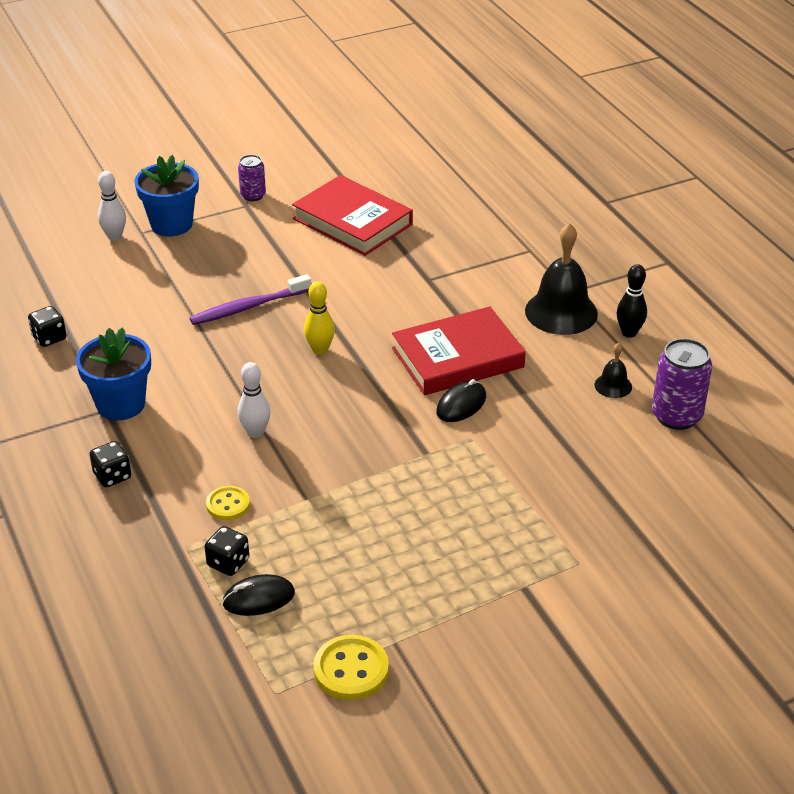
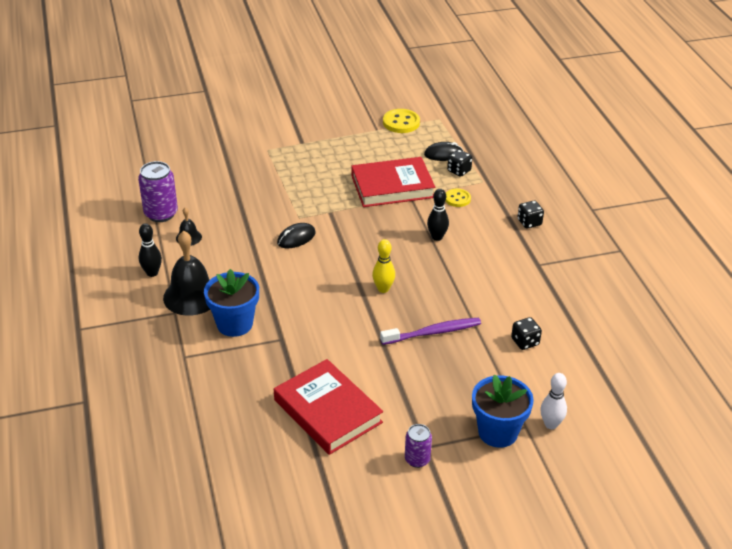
camera: 170 degrees left, 0 degrees up
(49, 338) = (590, 326): black dice -> black dice (525, 342)
(121, 404) = (528, 267): blue flower pot -> blue flower pot (234, 324)
(255, 432) = (437, 237): white bowling pin -> black bowling pin
(457, 358) = (285, 270): red book -> red book (392, 186)

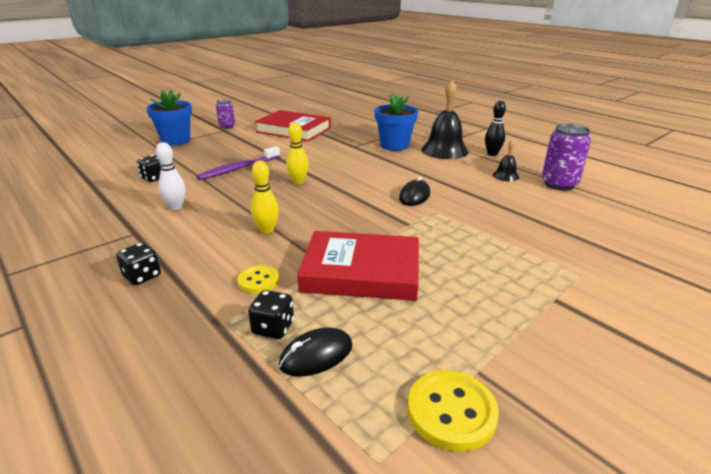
camera: 155 degrees right, 10 degrees down
(392, 186) = (361, 272): red book -> red book turned 45 degrees clockwise
(437, 237) = (267, 230): black bowling pin -> yellow bowling pin
(551, 424) = (136, 149): white bowling pin -> white bowling pin (176, 207)

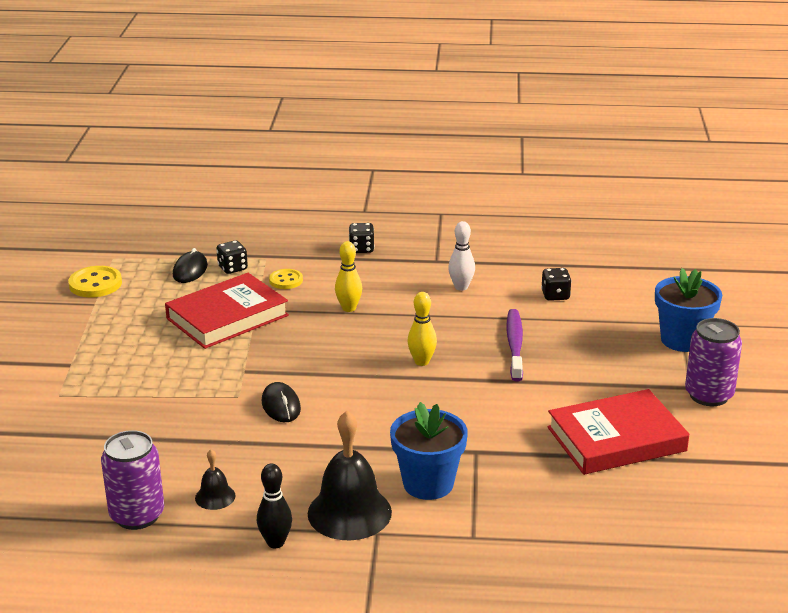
camera: 135 degrees right, 0 degrees up
(227, 126) = (709, 395): purple can -> purple can, size x1.67

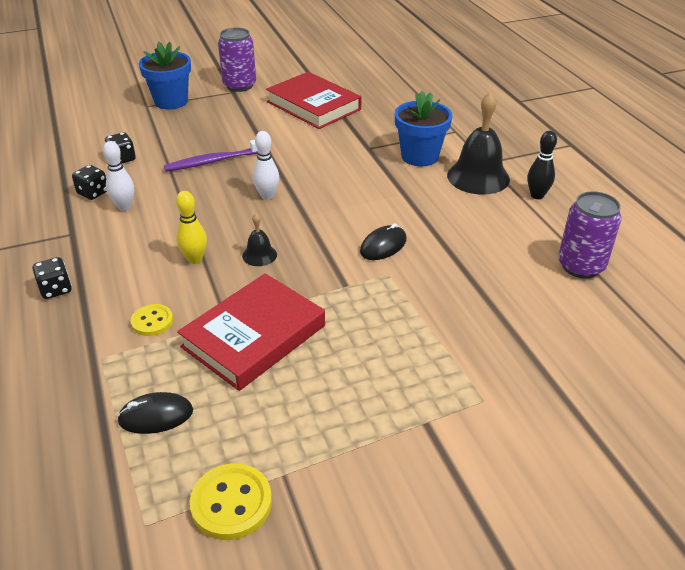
camera: 115 degrees left, 10 degrees up
(215, 496) = (522, 237): black bell -> black bell (259, 255)
(227, 317) = (254, 336): red book -> red book turned 75 degrees counterclockwise
(232, 268) = (136, 377): black dice -> black dice (93, 193)
(422, 362) = (267, 196): yellow bowling pin -> white bowling pin

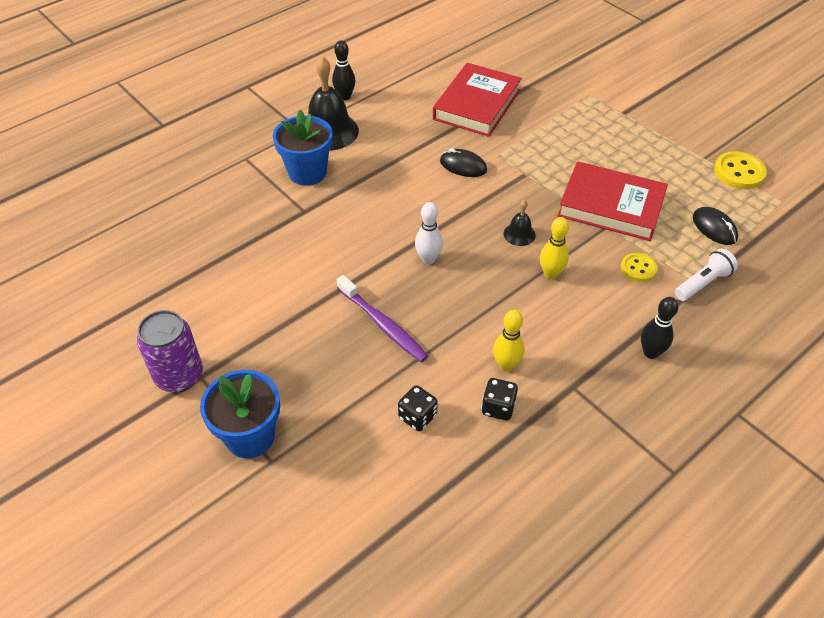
camera: 110 degrees left, 10 degrees up
(56, 289) = (651, 352): black dice -> black bowling pin
(92, 364) = (702, 283): none -> white flashlight
(124, 206) = (506, 365): white bowling pin -> yellow bowling pin
(313, 105) = (219, 281): red book -> red book (477, 104)
(580, 266) = (430, 69): purple can -> none

